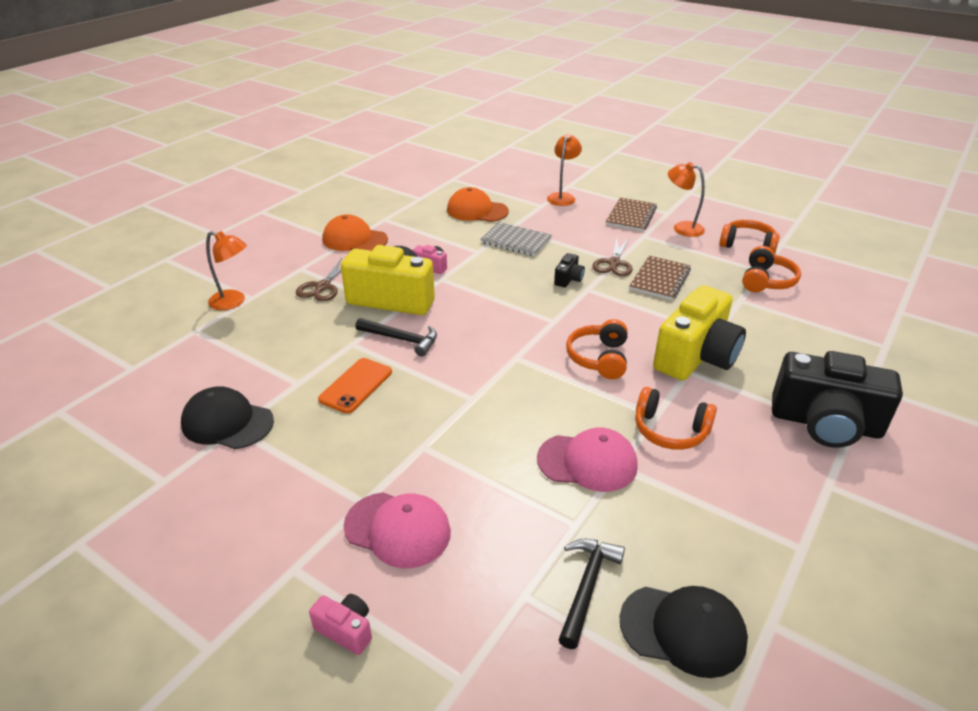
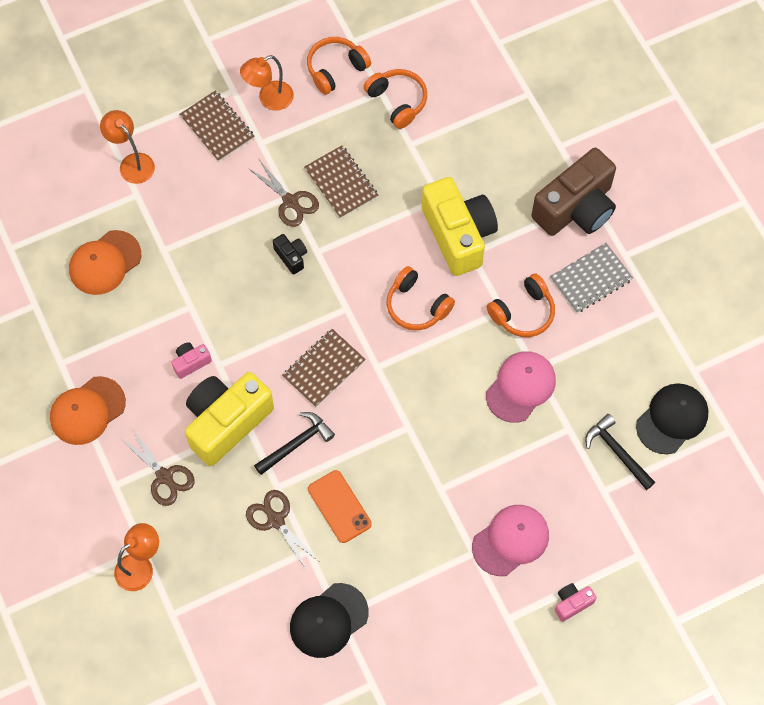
camera: 60 degrees left, 30 degrees up
(318, 354) = (276, 520): none -> brown scissors
(485, 329) = (324, 369): none -> brown notebook
(516, 241) = (193, 261): grey notebook -> grey notebook (590, 279)
(825, 423) = (576, 208): black camera -> brown camera

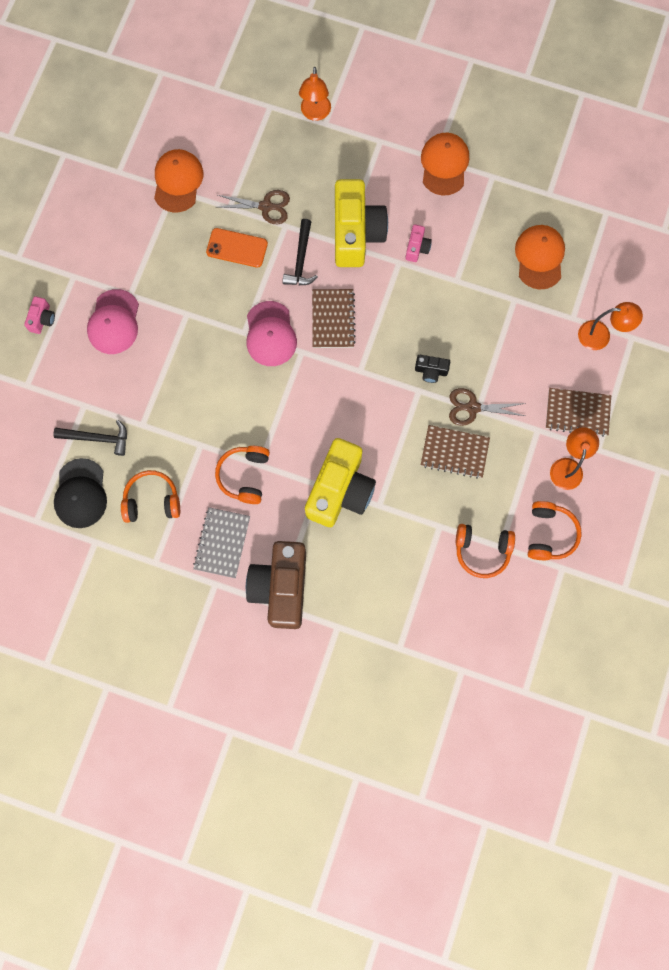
camera: 135 degrees right, 10 degrees up
(164, 476) = (357, 171): brown scissors -> none
(328, 620) = (178, 182): black cap -> orange cap
(417, 306) = (317, 415): orange headphones -> orange headphones (152, 500)
(458, 235) = (340, 490): yellow camera -> yellow camera turned 90 degrees counterclockwise
(520, 387) = (198, 423): pink cap -> pink cap (270, 334)

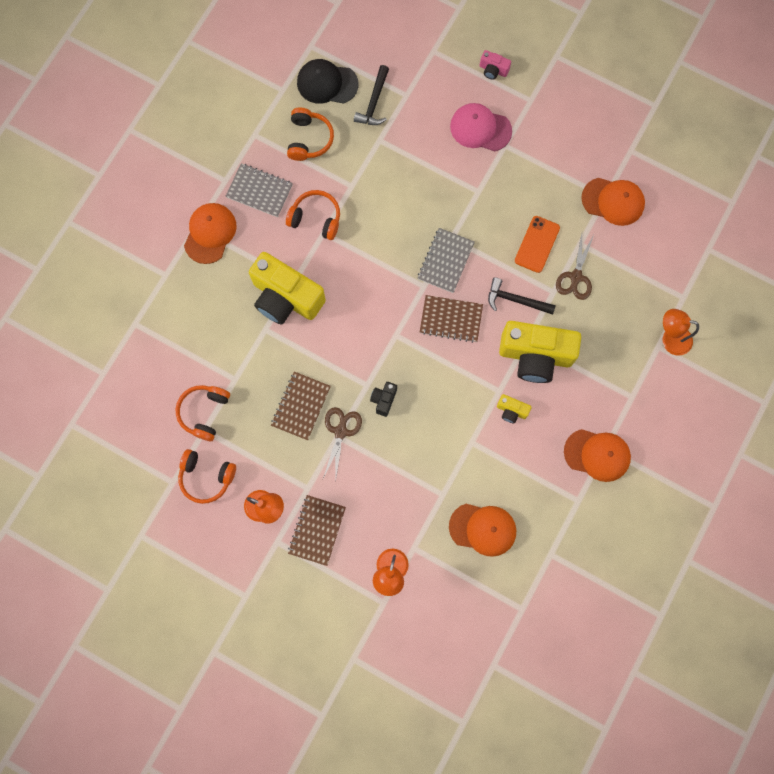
camera: 100 degrees right, 0 degrees up
(270, 334) = (446, 261): pink cap -> grey notebook
(281, 587) = (210, 233): brown camera -> orange cap
(417, 248) = (511, 411): pink camera -> yellow camera

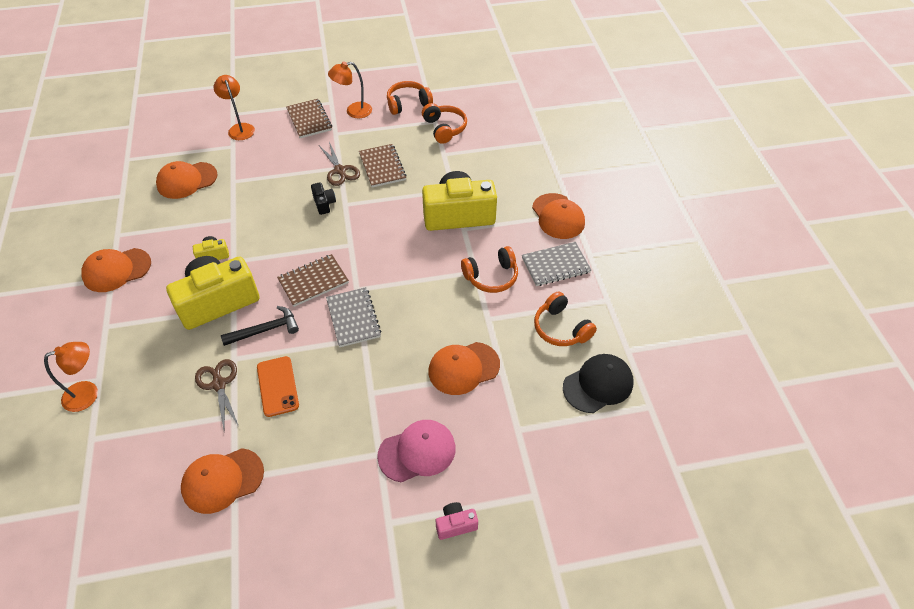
camera: 140 degrees right, 25 degrees down
(374, 102) = (540, 400): black hammer -> none
(402, 161) = (463, 368): none -> orange cap

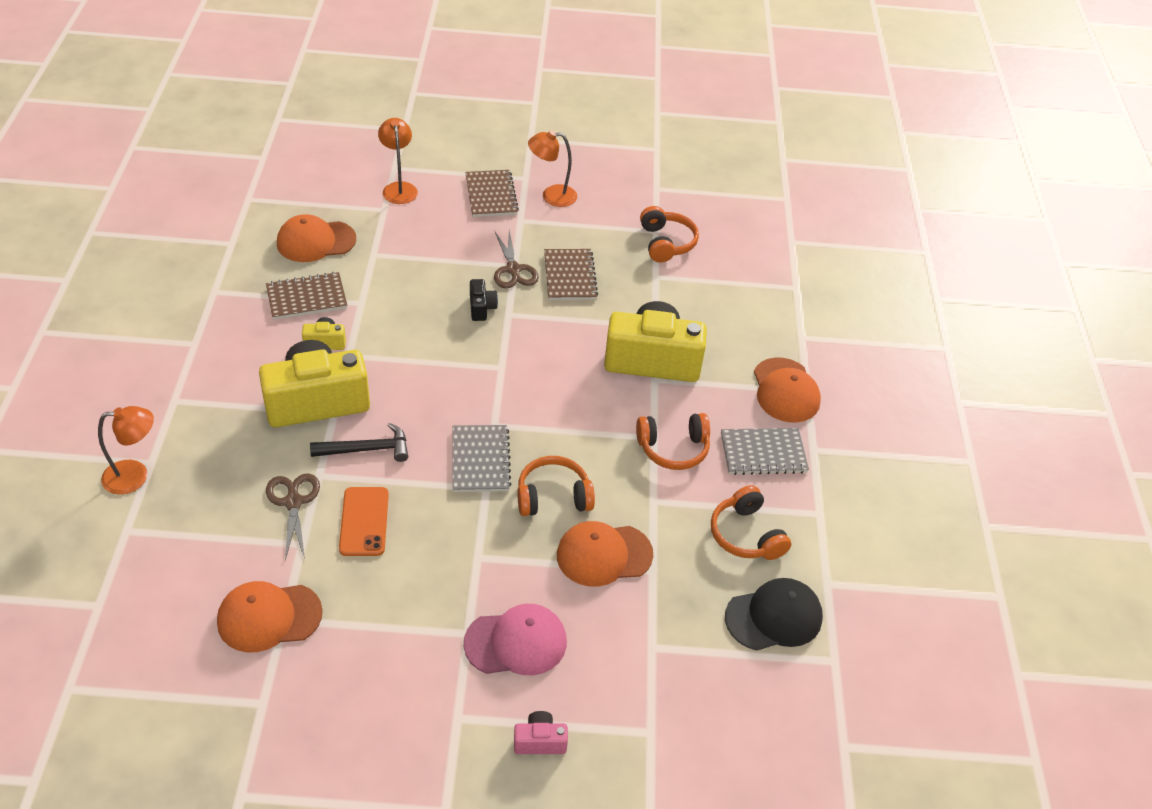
camera: 10 degrees right, 5 degrees down
(117, 270) = (203, 335): orange cap -> none
(313, 281) = (442, 403): brown notebook -> brown notebook (306, 298)
(408, 104) = (626, 200): orange headphones -> orange headphones (553, 496)

